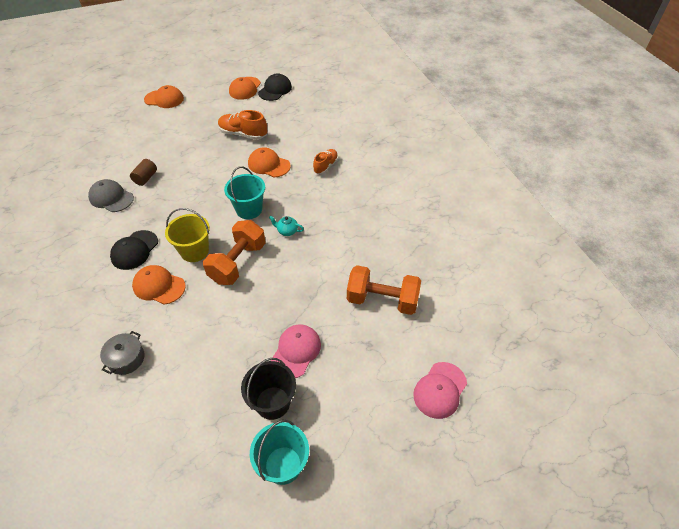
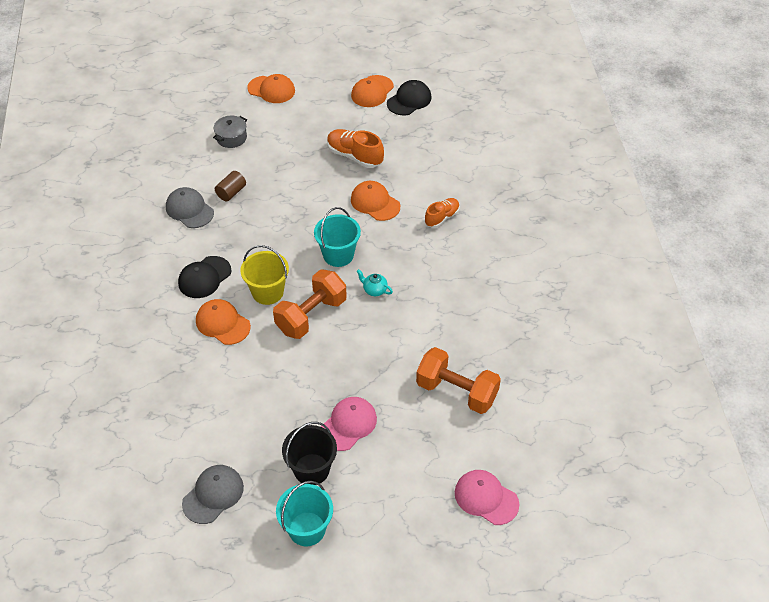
camera: 15 degrees right, 0 degrees up
(126, 359) = (177, 392): grey pot -> grey pot (231, 138)
(181, 453) = (213, 495): none -> grey cap
(440, 390) = (486, 498): pink cap -> pink cap turned 75 degrees clockwise

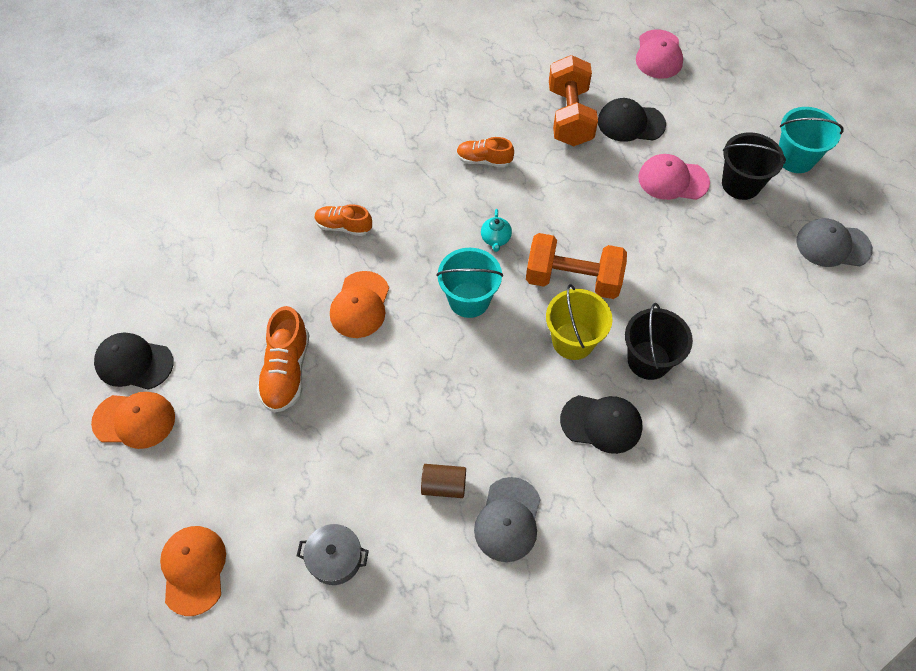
camera: 120 degrees left, 10 degrees up
(222, 323) = (648, 360): orange cap -> black bucket
(423, 430) = (630, 123): none -> black cap
(448, 316) = (484, 160): none -> orange shoe

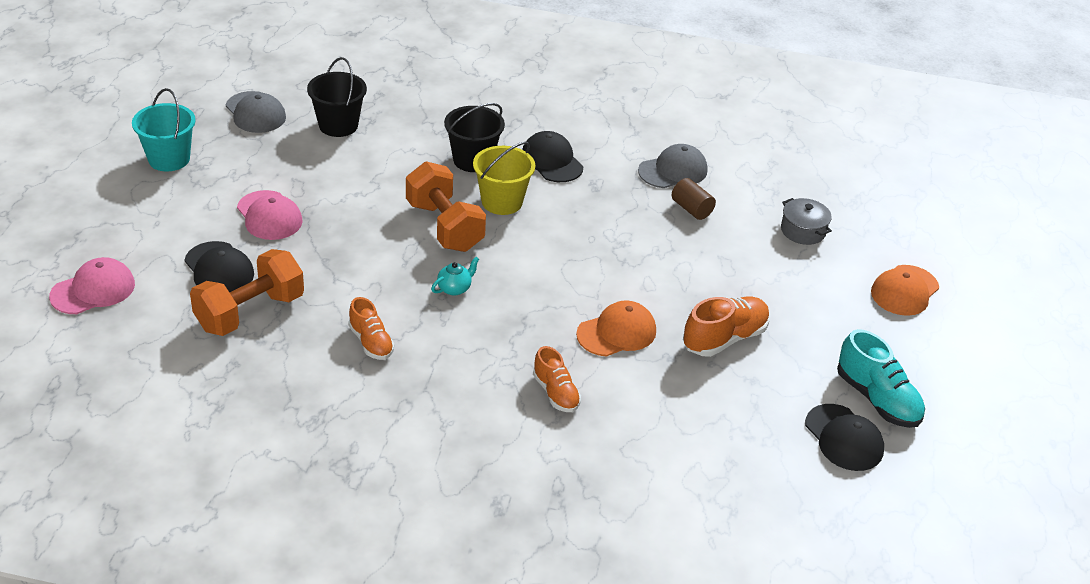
camera: 135 degrees left, 20 degrees down
(134, 420) = (877, 399): orange cap -> turquoise shoe
(469, 299) = (533, 273): turquoise bucket -> none
(741, 184) = (234, 177): black bucket -> black bucket (338, 125)

